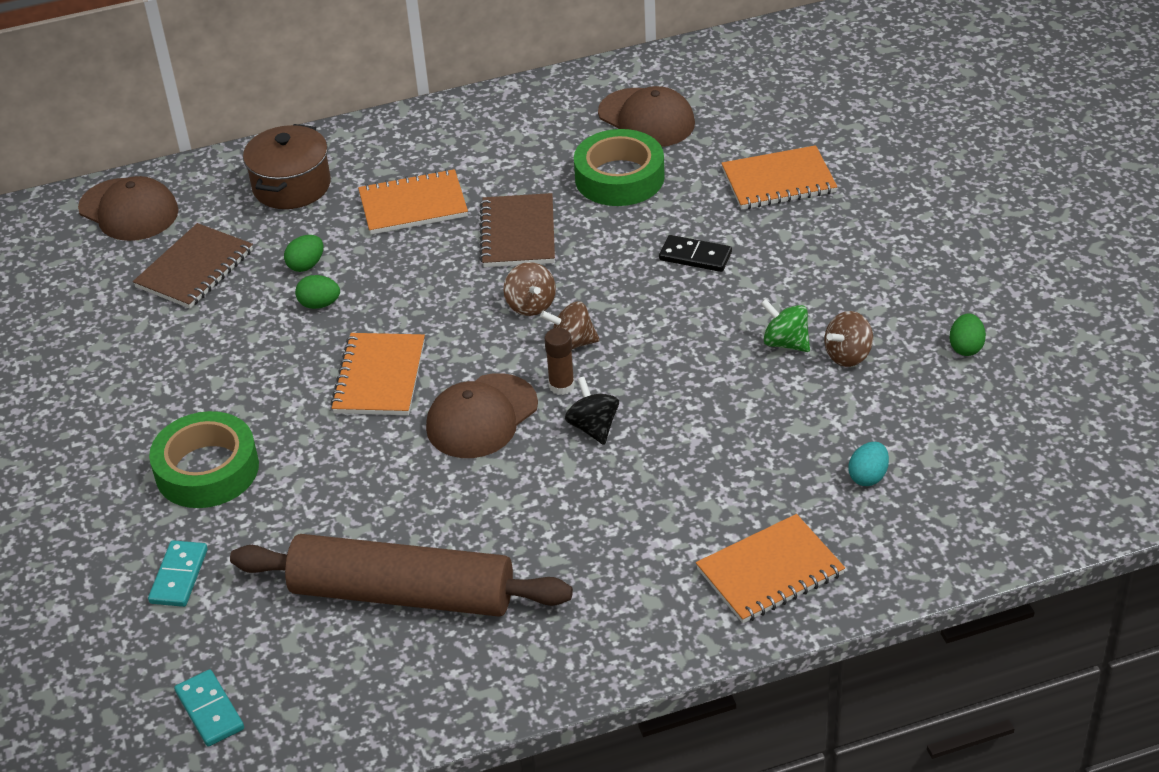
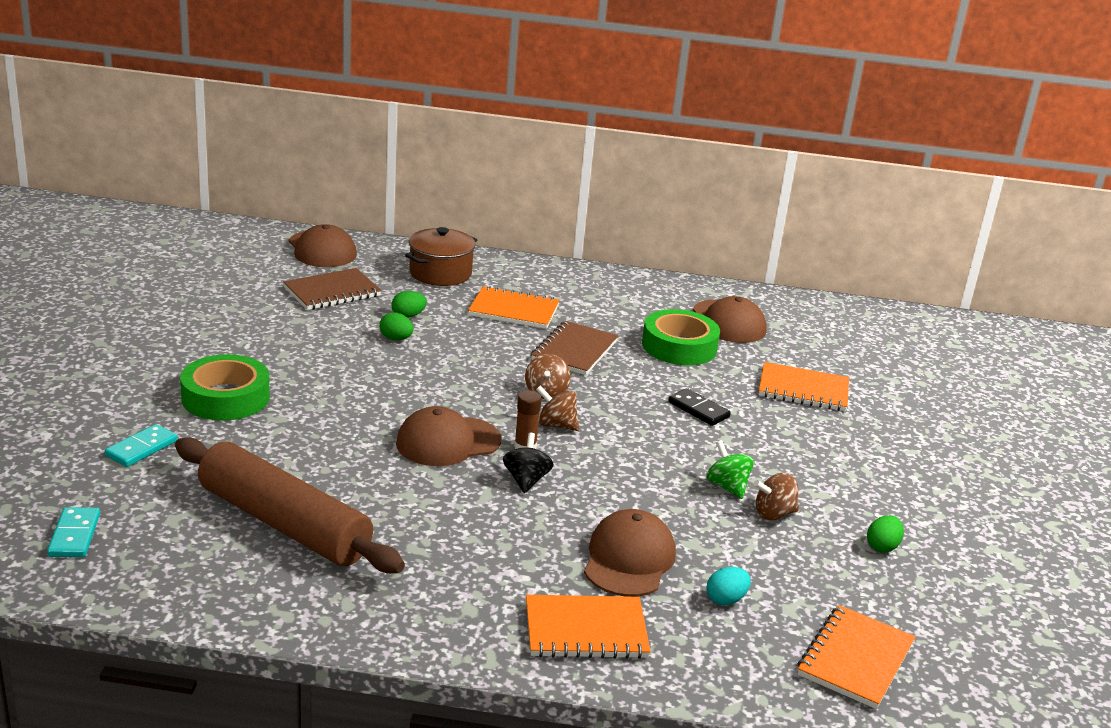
camera: 20 degrees right, 15 degrees down
(379, 377) = (397, 392): orange notebook -> orange notebook (855, 659)
(753, 474) = (629, 559): none -> brown cap

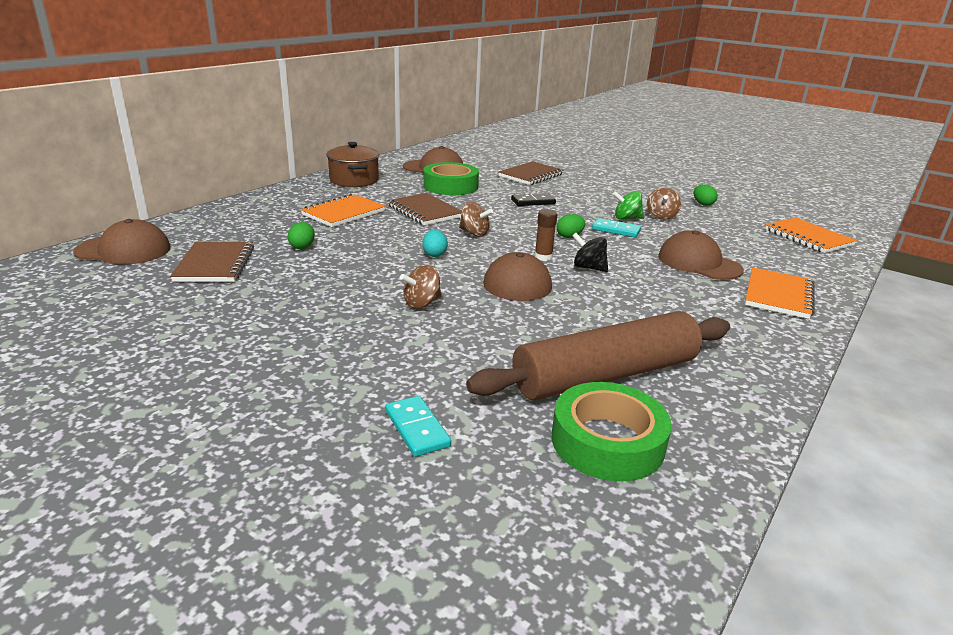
camera: 60 degrees left, 0 degrees up
(75, 535) = (575, 512): turquoise domino -> turquoise domino (616, 230)
(225, 397) = (356, 357): green tape -> green tape (607, 442)
(396, 339) = (335, 260): green egg -> green egg (569, 236)
(440, 273) = (247, 220): brown pot -> brown pot (354, 180)
(556, 425) = (521, 241): brown spinning top -> brown spinning top (421, 303)
(726, 600) = (748, 250): turquoise egg -> turquoise egg (434, 254)
(803, 390) = (531, 175): orange notebook -> brown notebook

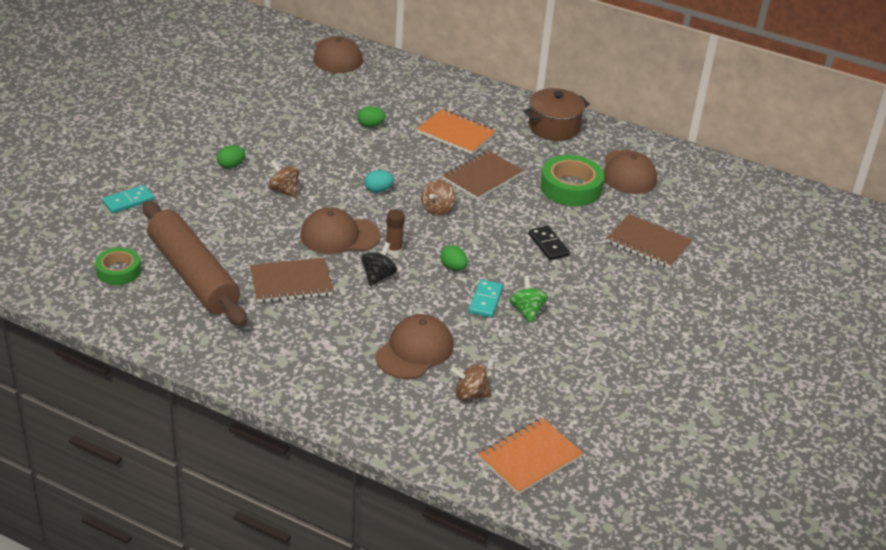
camera: 80 degrees right, 10 degrees up
(215, 264) = (324, 95): brown notebook -> brown notebook (291, 283)
(607, 442) = (118, 271): green tape -> green tape, size x0.63
(661, 216) = (548, 340): brown spinning top -> brown spinning top (470, 395)
(703, 204) = (614, 383): green egg -> green egg (231, 165)
(778, 295) = (351, 393): orange notebook -> none

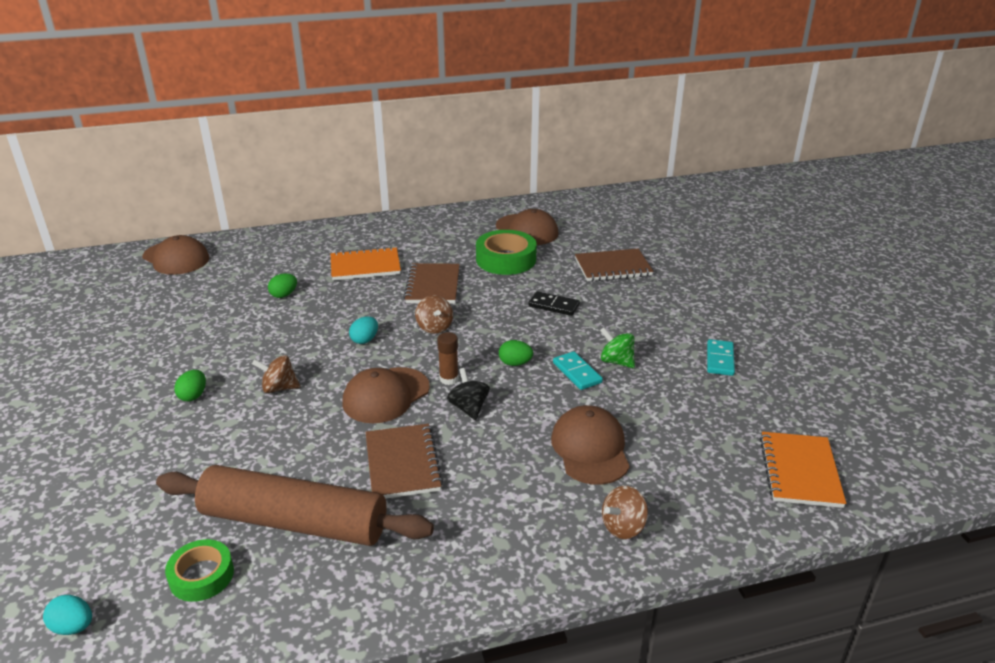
camera: 40 degrees left, 5 degrees down
(40, 256) = (73, 627): none -> turquoise egg
(128, 201) = (118, 495): turquoise domino -> turquoise domino (720, 359)
(291, 283) = (402, 463): brown notebook -> brown notebook turned 45 degrees counterclockwise
(470, 395) = (684, 453): brown spinning top -> brown spinning top (623, 527)
(554, 127) = (431, 227): brown pot -> none

